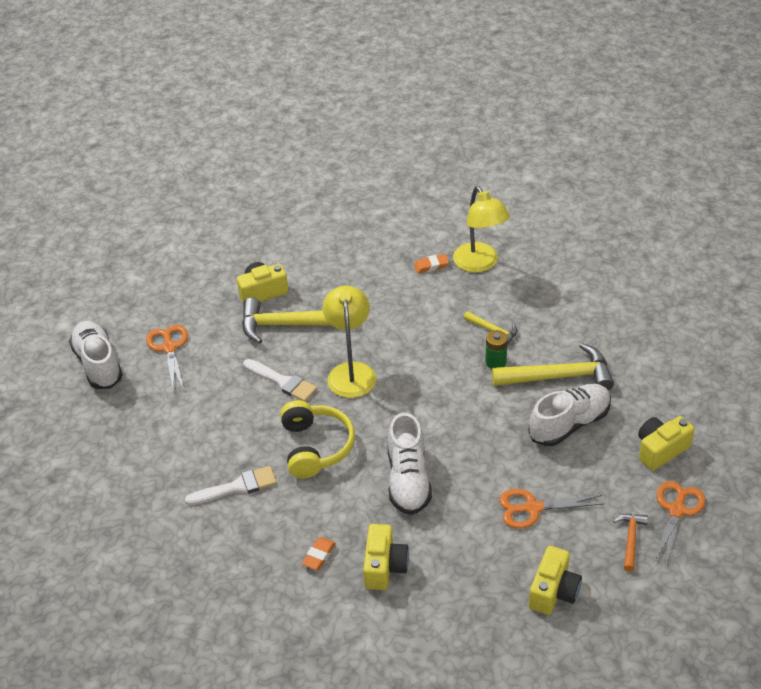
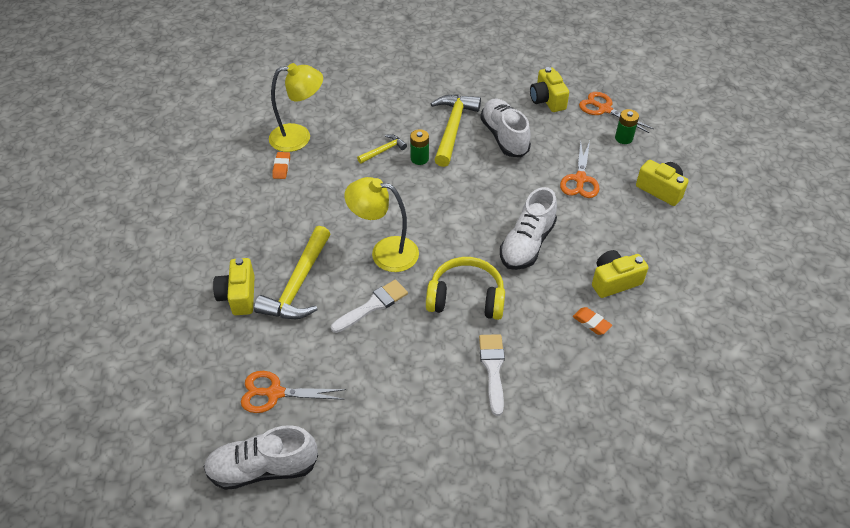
camera: 75 degrees left, 5 degrees up
(384, 567) = (614, 281): yellow camera -> yellow camera turned 45 degrees counterclockwise
(408, 480) = (527, 244): white shoe -> white shoe turned 105 degrees clockwise
(630, 539) = (623, 138): orange hammer -> green battery

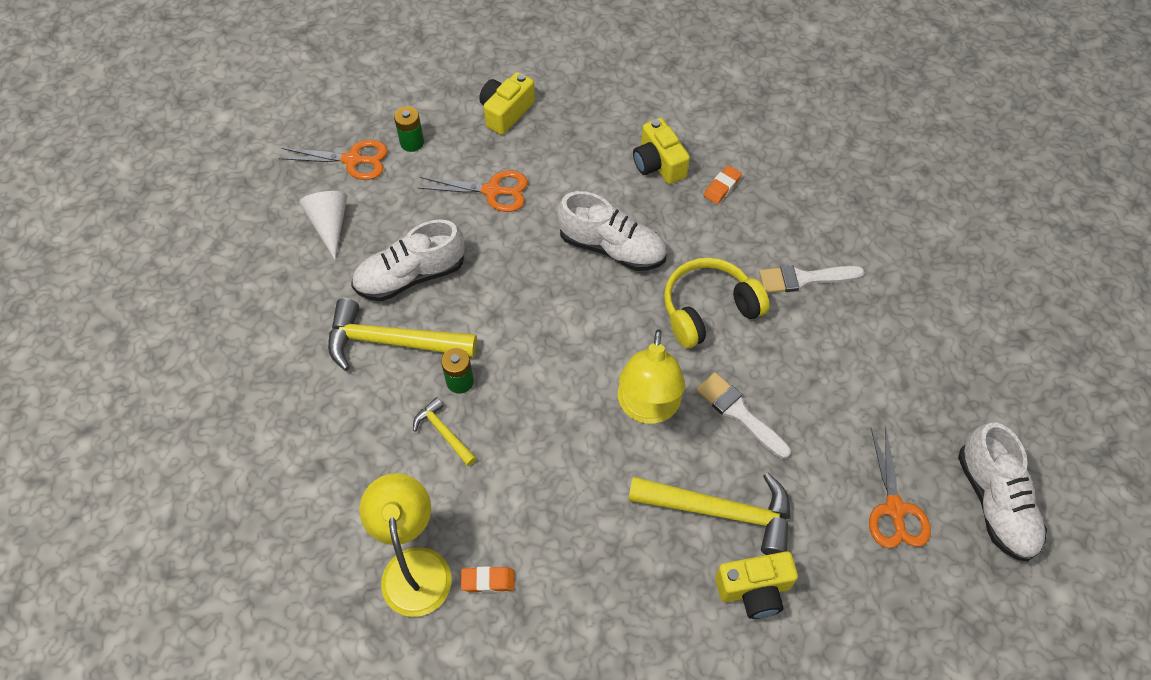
camera: 95 degrees left, 10 degrees up
(466, 298) = (708, 309): yellow headphones -> yellow headphones turned 60 degrees clockwise
(547, 100) = (329, 225): yellow camera -> white cone
(604, 109) = (352, 160): orange scissors -> orange scissors turned 120 degrees counterclockwise

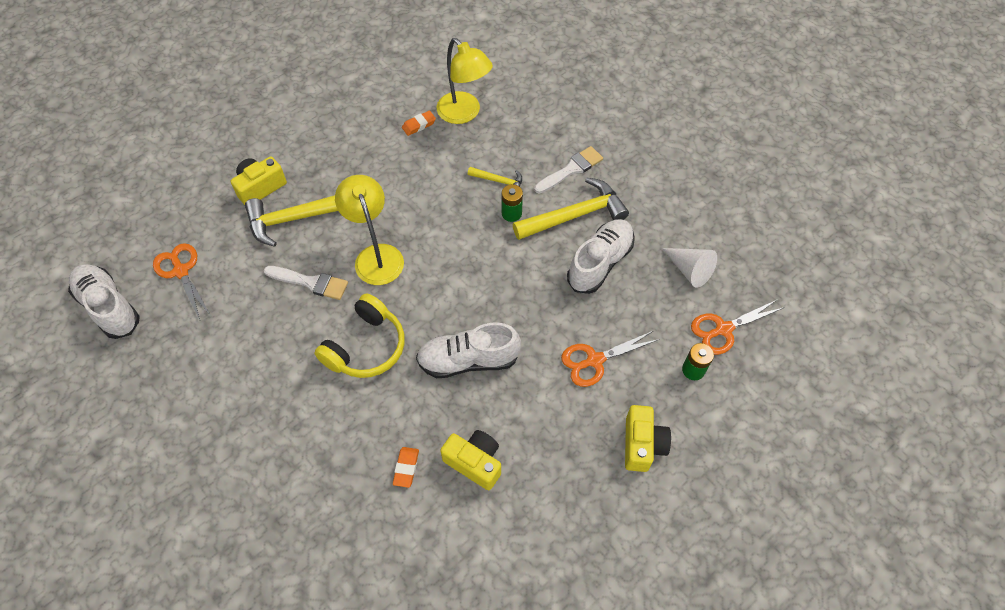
camera: 150 degrees right, 0 degrees up
(804, 279) = (299, 412): white brush -> white brush (571, 169)

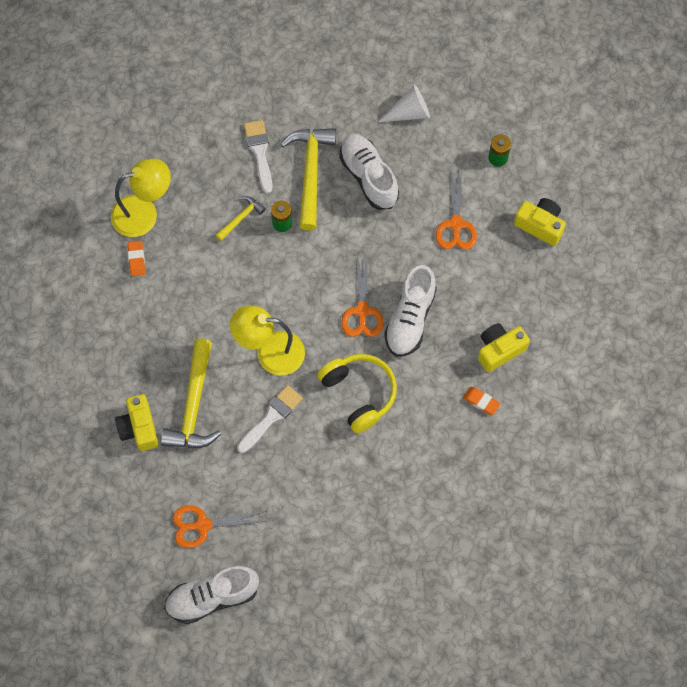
camera: 65 degrees left, 10 degrees up
(723, 329) = (474, 117): orange scissors -> orange scissors (362, 310)

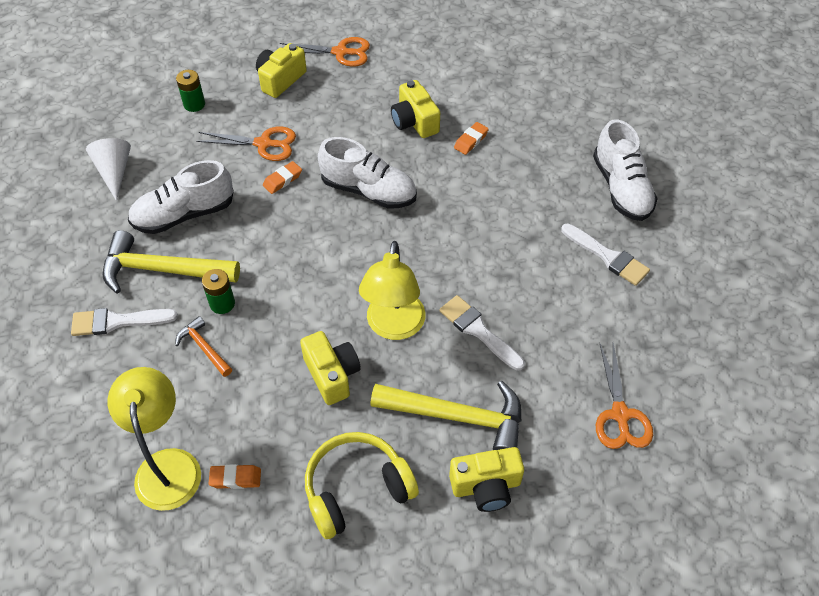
camera: 85 degrees left, 15 degrees down
(212, 597) = (714, 409): white shoe -> white shoe (621, 188)
(224, 312) = (332, 374): none -> yellow camera
(241, 218) = (204, 347): yellow hammer -> orange hammer
(356, 521) = (608, 257): none -> white brush
(359, 393) = (454, 242): yellow headphones -> yellow headphones (356, 489)
(362, 310) = (352, 233): orange scissors -> orange scissors (340, 52)
(415, 247) = (282, 180): none -> orange eraser

